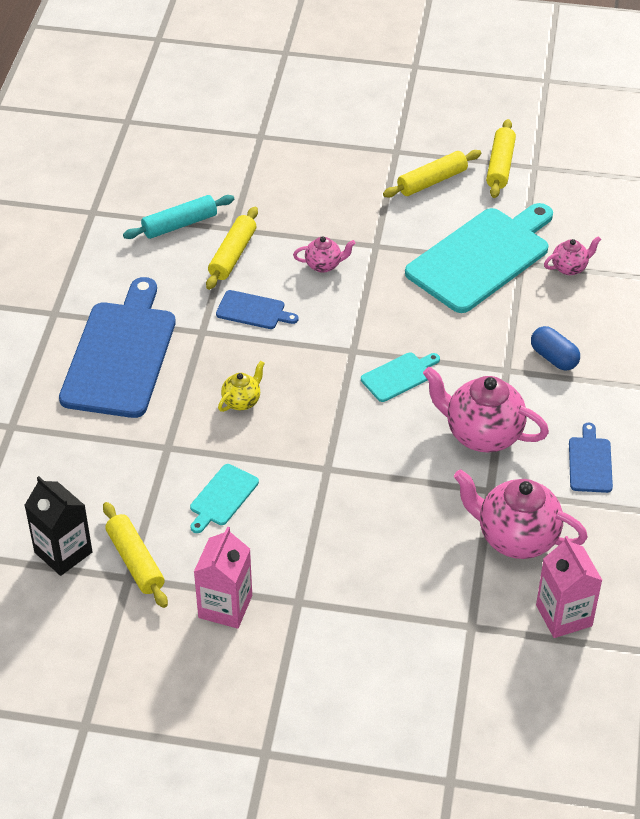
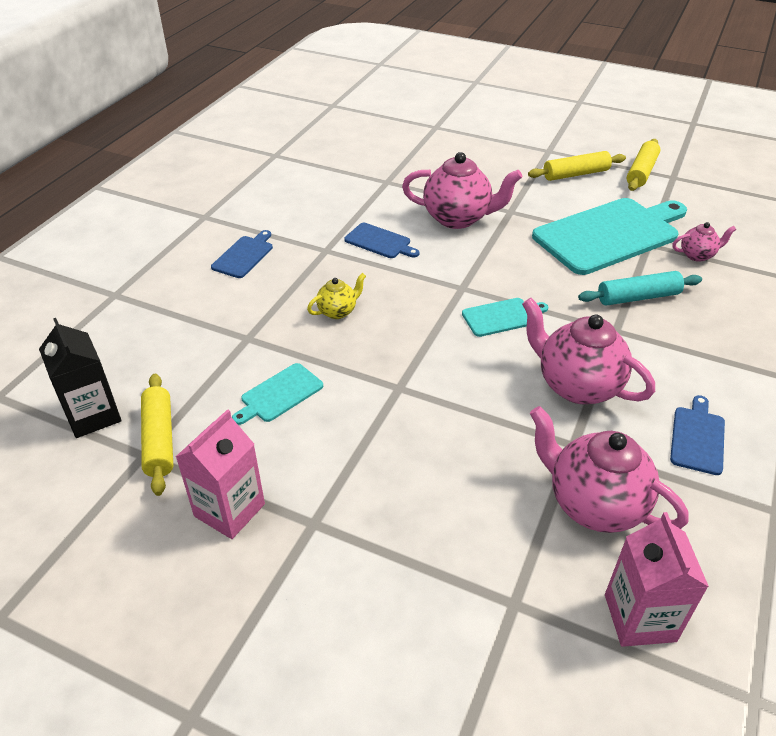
camera: 15 degrees right, 5 degrees down
(120, 354) = (244, 255): blue cutting board -> blue cutting board, size x0.45
(179, 224) = (343, 172): turquoise rolling pin -> turquoise rolling pin (638, 297)
(232, 255) = (378, 199): yellow rolling pin -> none
(324, 265) = (458, 218): pink teapot -> pink teapot, size x1.97
(554, 358) = (669, 328): blue capsule -> none

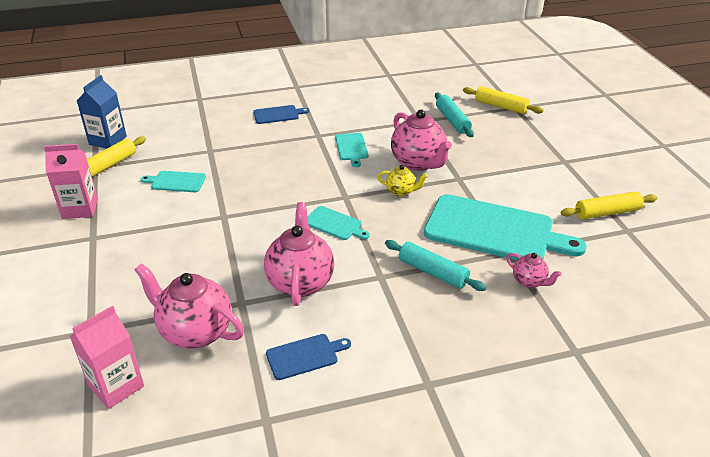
camera: 50 degrees right, 5 degrees down
(93, 415) = (108, 140): black carton -> blue carton
(337, 311) = (266, 166): yellow teapot -> yellow teapot (401, 191)
(380, 242) = (351, 148): blue cutting board -> turquoise cutting board
(411, 166) = (452, 120): none -> turquoise rolling pin
(575, 174) = (552, 185): yellow rolling pin -> yellow rolling pin (501, 106)
(594, 504) = (195, 332): pink teapot -> pink teapot turned 60 degrees counterclockwise

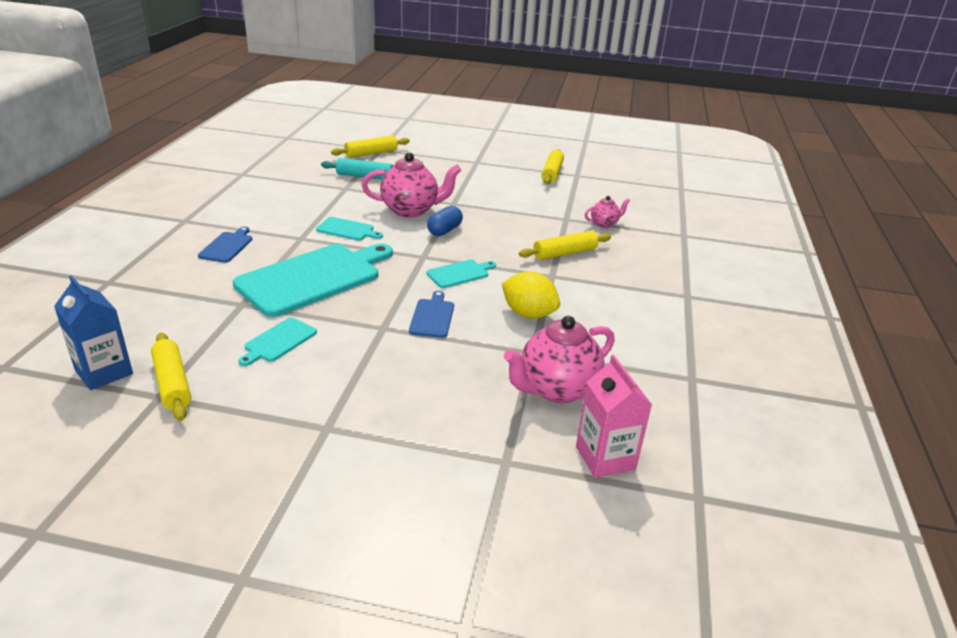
camera: 65 degrees left, 5 degrees down
(80, 209) = (248, 427): pink carton -> none
(300, 282) = (528, 314): pink teapot -> yellow lemon
(305, 356) = (626, 339): blue cutting board -> blue cutting board (432, 316)
(401, 191) = (444, 230): yellow teapot -> blue capsule
(433, 272) = (564, 253): turquoise rolling pin -> yellow rolling pin
(494, 230) = (535, 214): turquoise cutting board -> turquoise cutting board (313, 278)

